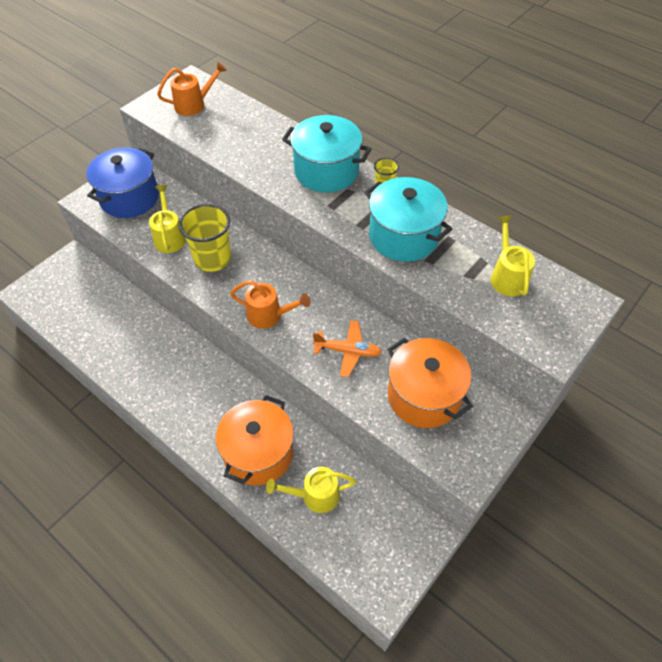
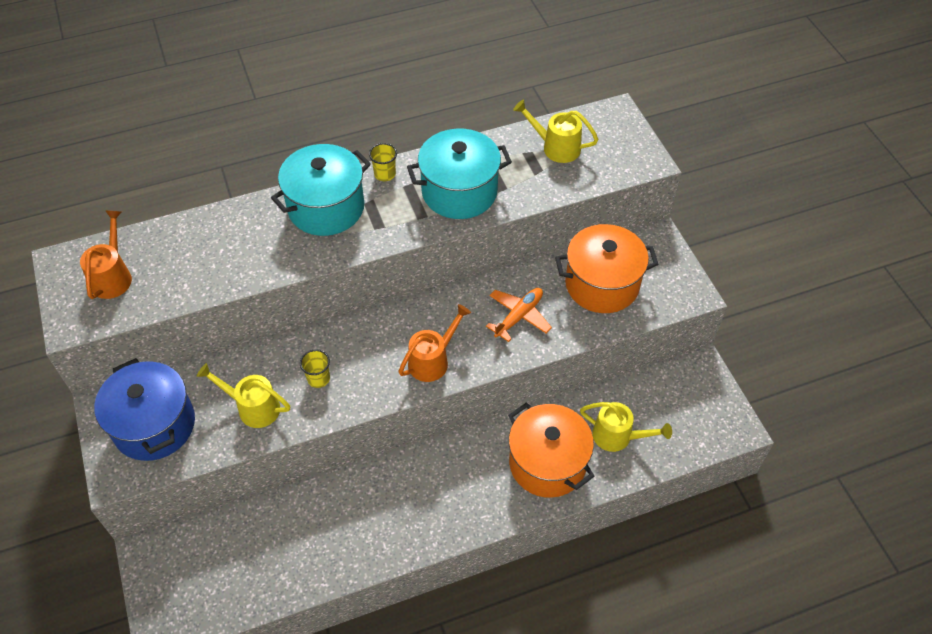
camera: 60 degrees left, 0 degrees up
(212, 258) = (318, 378): yellow cup -> yellow cup, size x0.49
(314, 496) = (618, 436): yellow watering can -> yellow watering can turned 90 degrees counterclockwise

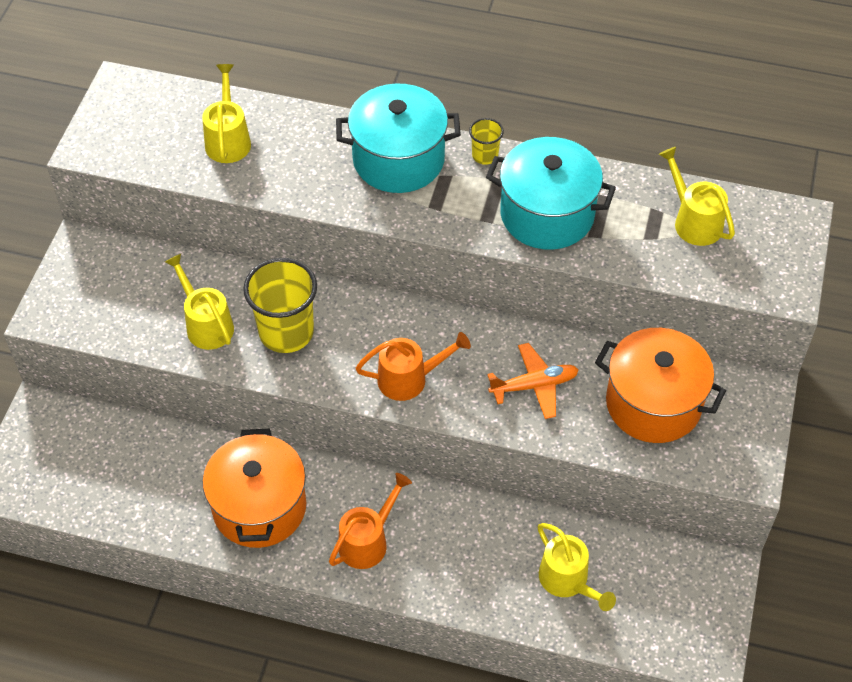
camera: 35 degrees right, 0 degrees up
(113, 276) = (153, 122): orange watering can -> orange watering can (368, 540)
(154, 425) = (109, 289): blue pot -> none
(184, 258) = (228, 139): none -> yellow watering can
(318, 378) = (286, 332): yellow cup -> yellow cup, size x2.06
(547, 463) = (471, 561): orange pot -> orange pot (259, 507)

